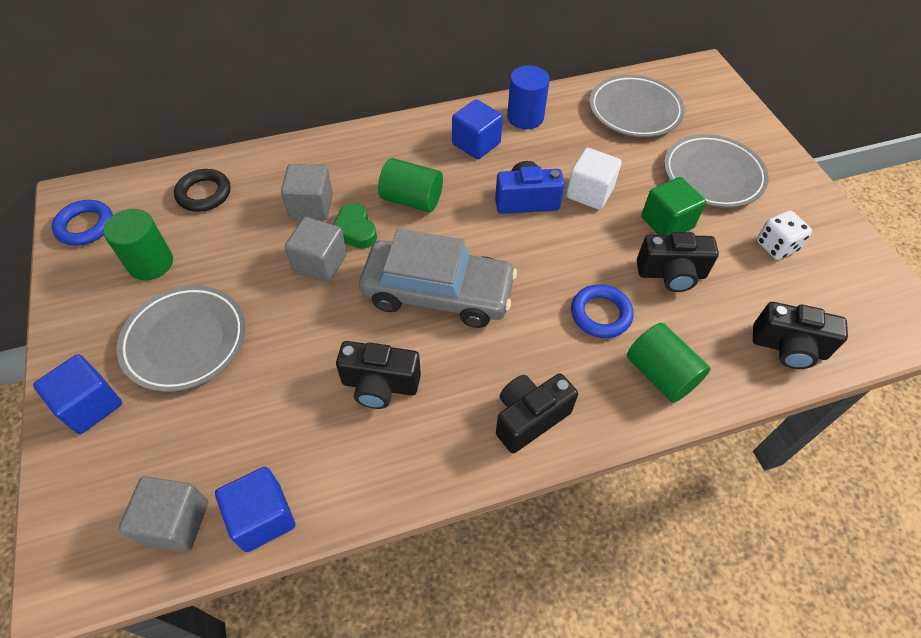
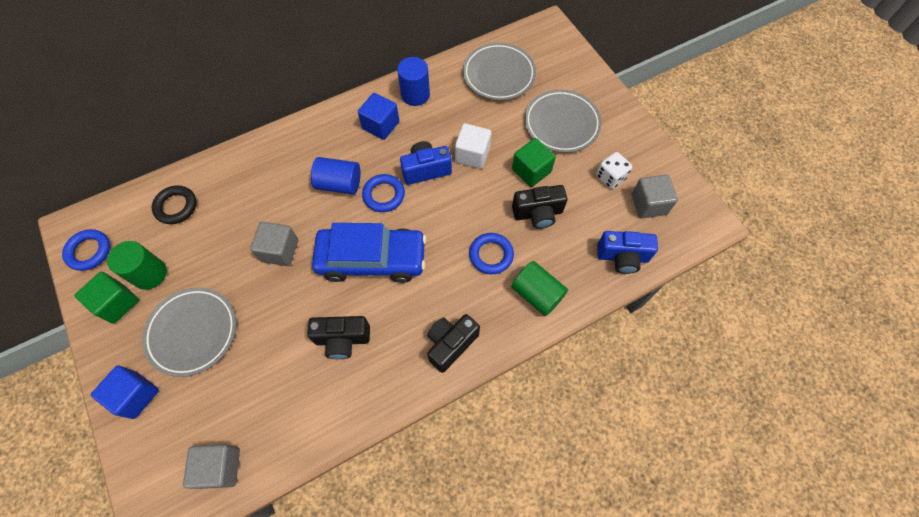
camera: 10 degrees left, 10 degrees up
(101, 290) = (117, 303): none -> green cube
(262, 517) = (280, 451): blue cube -> none
(311, 206) = (263, 203): grey cube -> grey cube (648, 204)
(355, 230) = (300, 218): green heart -> none
(412, 200) = (339, 184): green cylinder -> blue cylinder
(438, 293) = (372, 259): grey car -> blue car
(466, 221) = (384, 195): none -> blue ring
(788, 348) = (622, 257): black camera -> blue camera

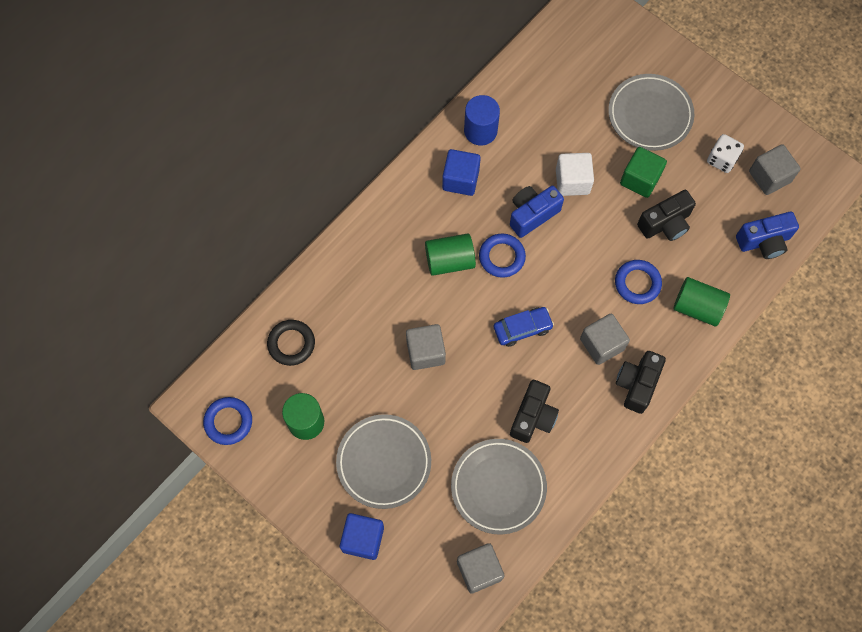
camera: 20 degrees left, 5 degrees up
(117, 303) = (291, 462): green cube -> none
(339, 184) = (449, 260): blue cylinder -> green cylinder
(342, 340) = (533, 417): black camera -> black camera turned 45 degrees counterclockwise
(372, 259) = (522, 328): blue car -> blue car, size x0.50
(435, 297) = (602, 344): none -> grey cube
(498, 75) = (560, 77): grey plate -> grey plate (498, 487)

